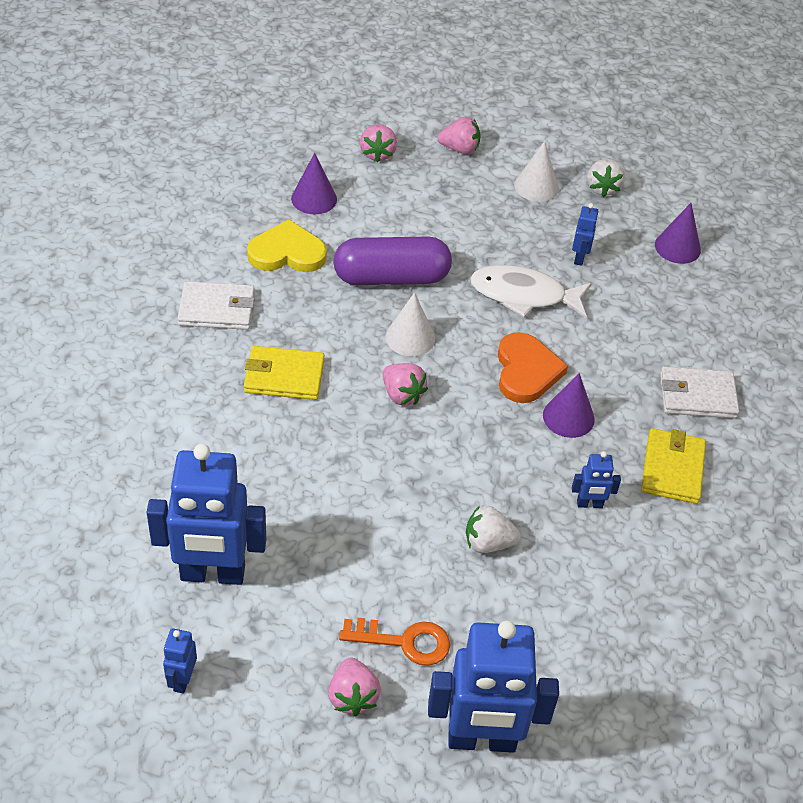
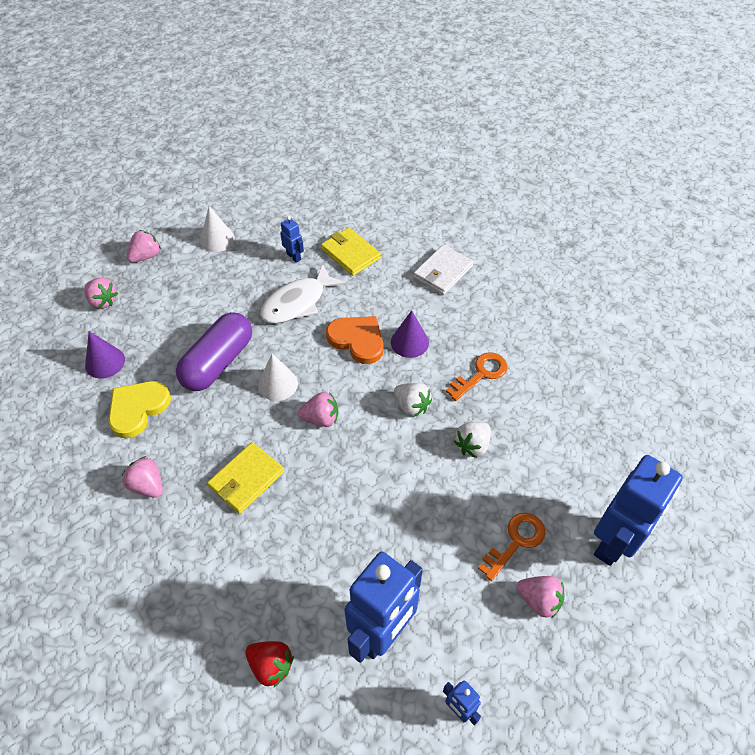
camera: 50 degrees left, 5 degrees up
(117, 504) = (271, 666): none -> red strawberry
(217, 309) = (148, 485): white wallet -> pink strawberry
(589, 504) = (481, 374): blue robot -> orange key
(602, 188) = (250, 210): white strawberry -> white strawberry (411, 406)
(672, 469) = (485, 318): yellow wallet -> yellow wallet (350, 254)
(677, 247) = (328, 208): purple cone -> none

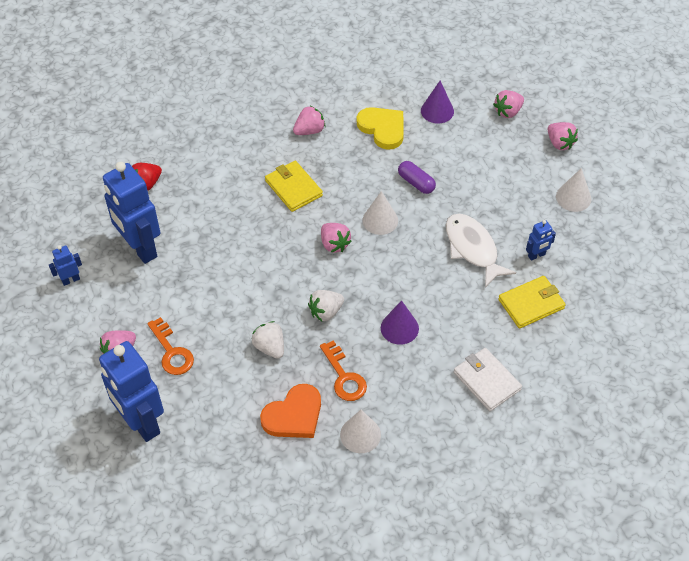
camera: 105 degrees right, 0 degrees up
(218, 362) = (416, 183): purple capsule -> purple capsule, size x0.53
(321, 418) = (334, 244): pink strawberry -> pink strawberry turned 45 degrees counterclockwise
(357, 340) = (413, 287): orange heart -> orange heart (294, 415)
(535, 349) = (360, 434): none -> white cone

